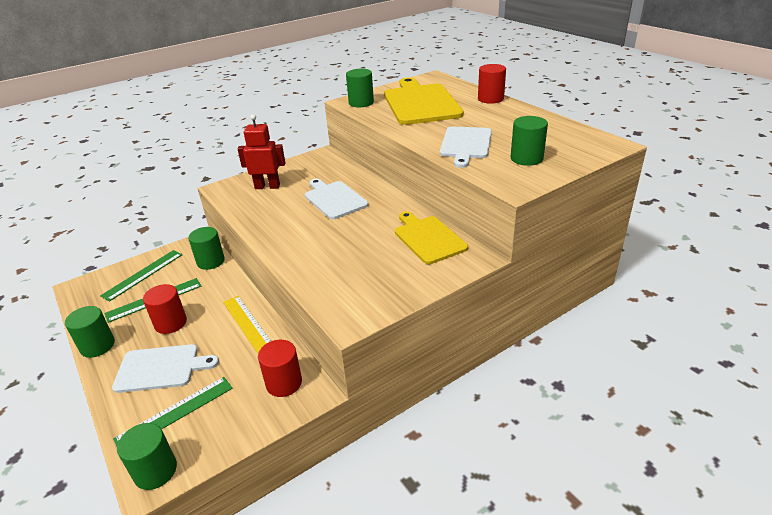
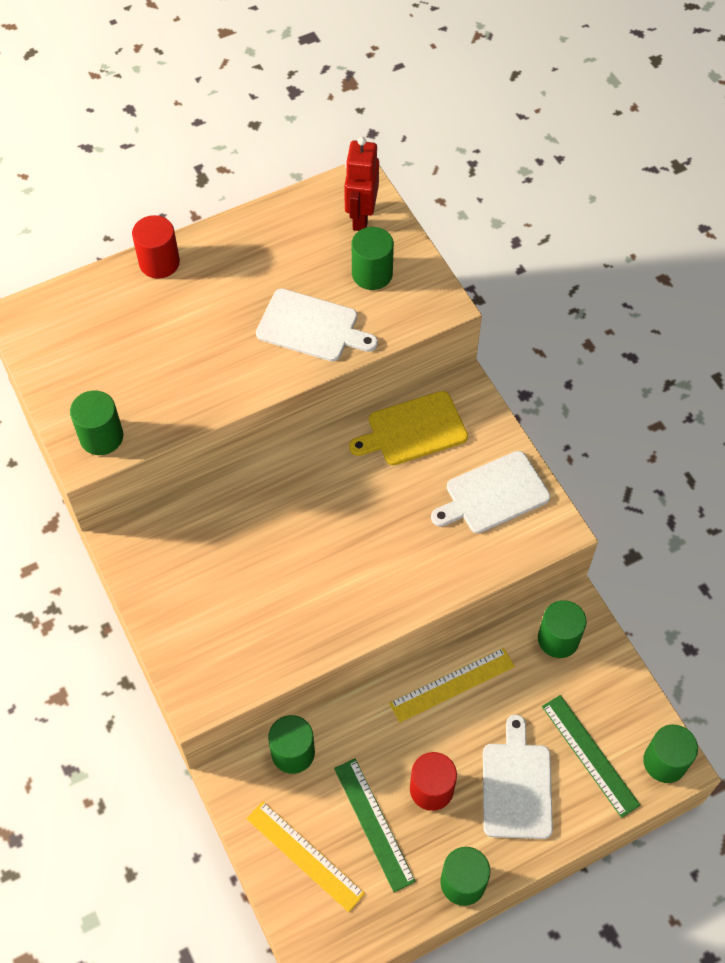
camera: 85 degrees left, 25 degrees up
(143, 274) = (305, 855): green ruler -> yellow ruler
(267, 186) = (214, 628): red robot -> red robot (361, 217)
(284, 383) = (558, 639): red cylinder -> green cylinder
(334, 199) = (283, 531): white cutting board -> white cutting board (493, 494)
(421, 103) = (138, 353): yellow cutting board -> none

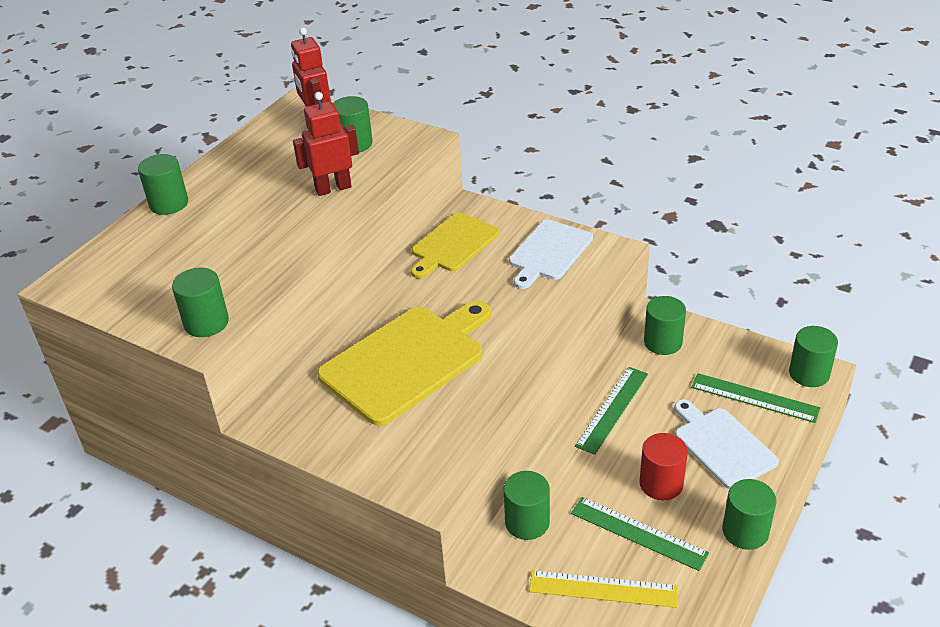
camera: 30 degrees left, 20 degrees down
(159, 262) = (169, 204): red cylinder -> green cylinder
(275, 548) = (407, 361): none -> yellow cutting board
(311, 327) = (333, 188): white cutting board -> red robot
(452, 684) = (612, 409): yellow ruler -> green ruler

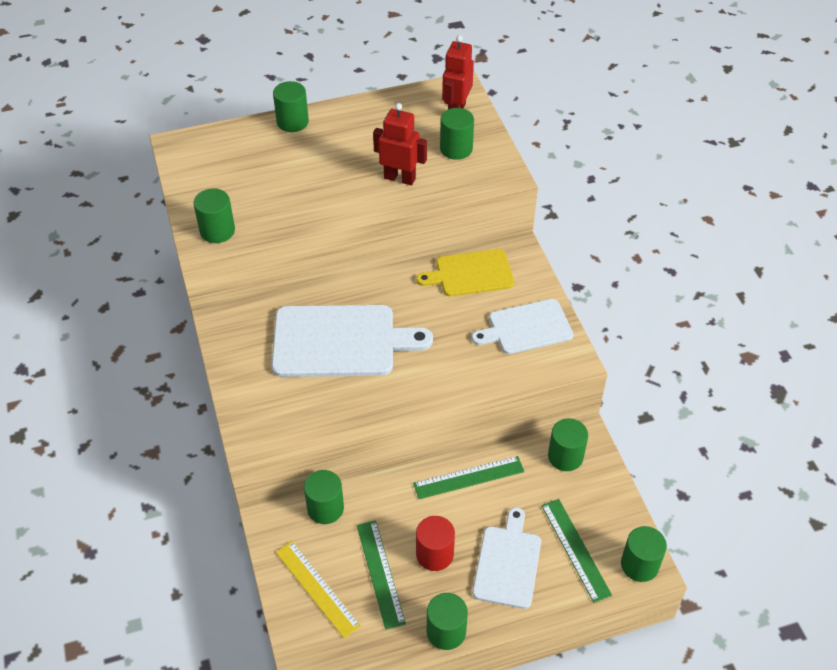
camera: 40 degrees right, 10 degrees up
(407, 361) = (340, 341): yellow cutting board -> white cutting board

